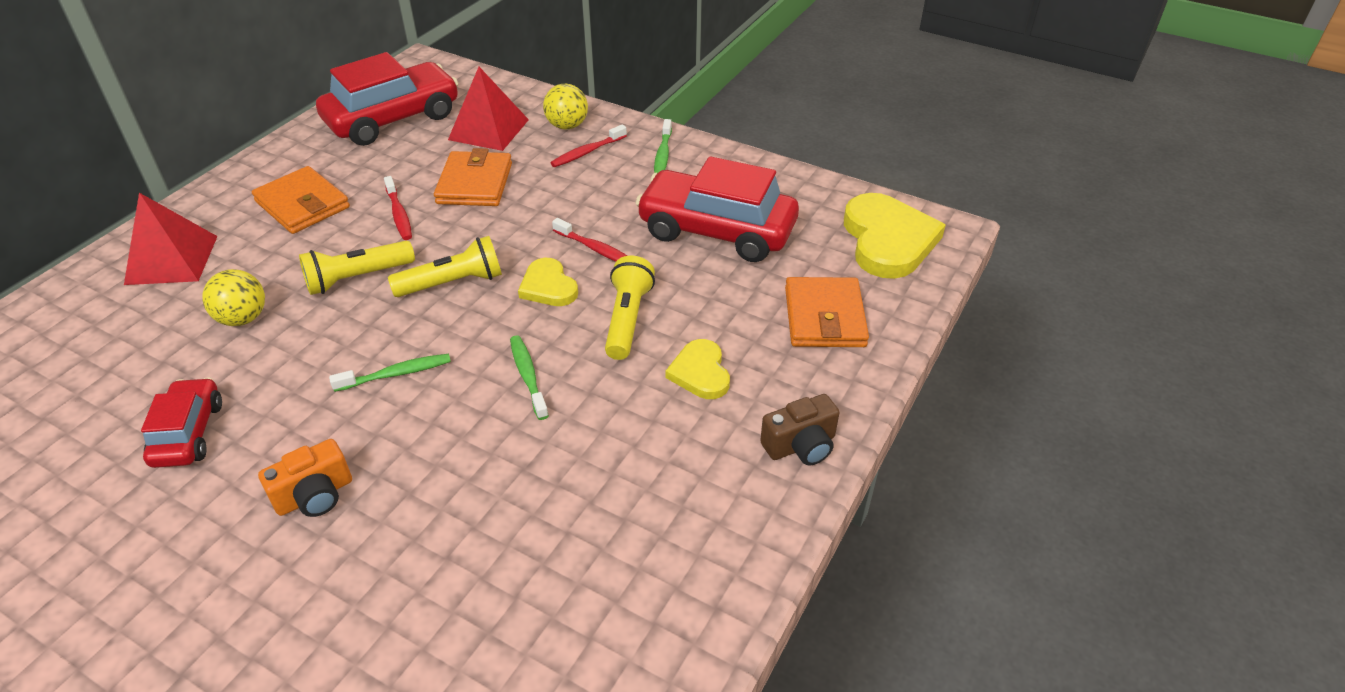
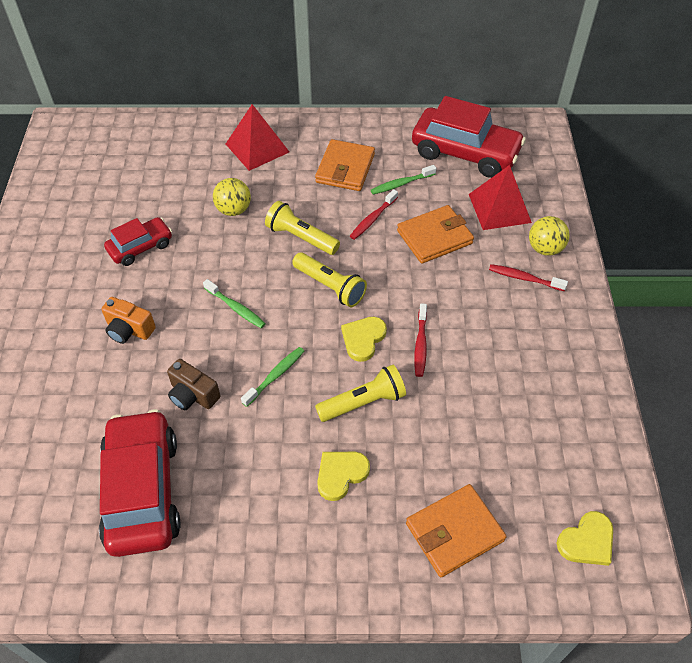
camera: 60 degrees right, 10 degrees up
(662, 155) = (563, 326): green toothbrush -> green toothbrush (401, 184)
(716, 230) = (500, 409): red car -> red car (143, 491)
(801, 445) = (310, 574): brown camera -> brown camera (193, 395)
(888, 240) = (587, 541): yellow heart -> yellow heart, size x0.55

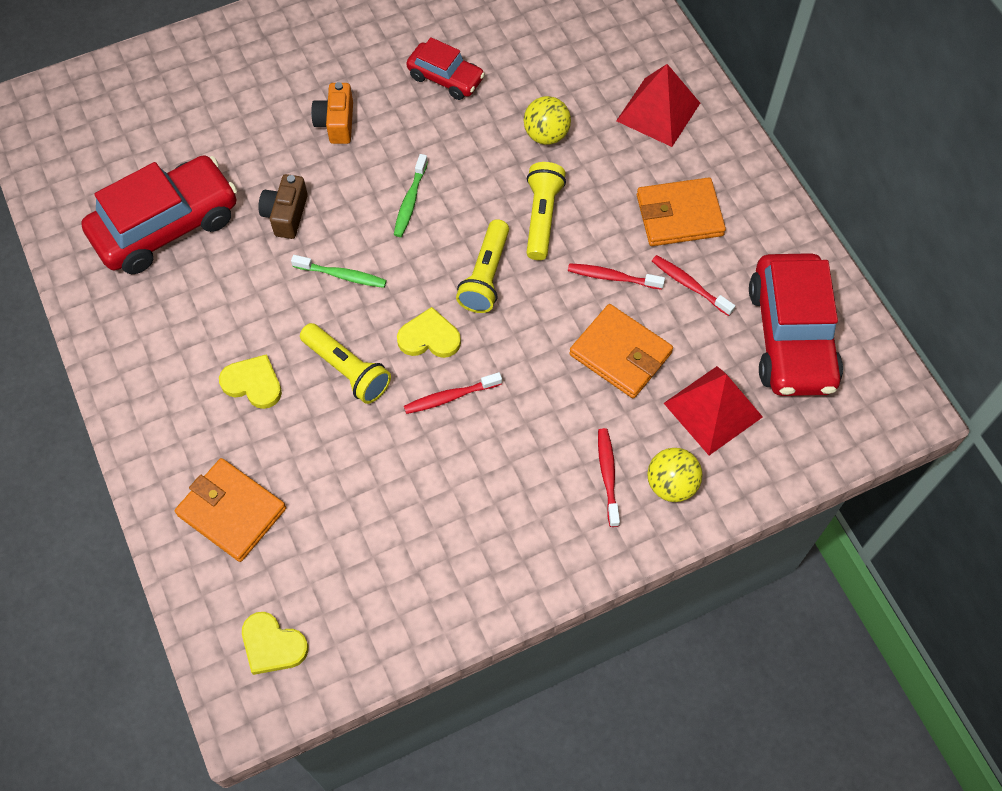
camera: 65 degrees right, 10 degrees up
(401, 184) = (689, 285): green toothbrush -> red toothbrush

